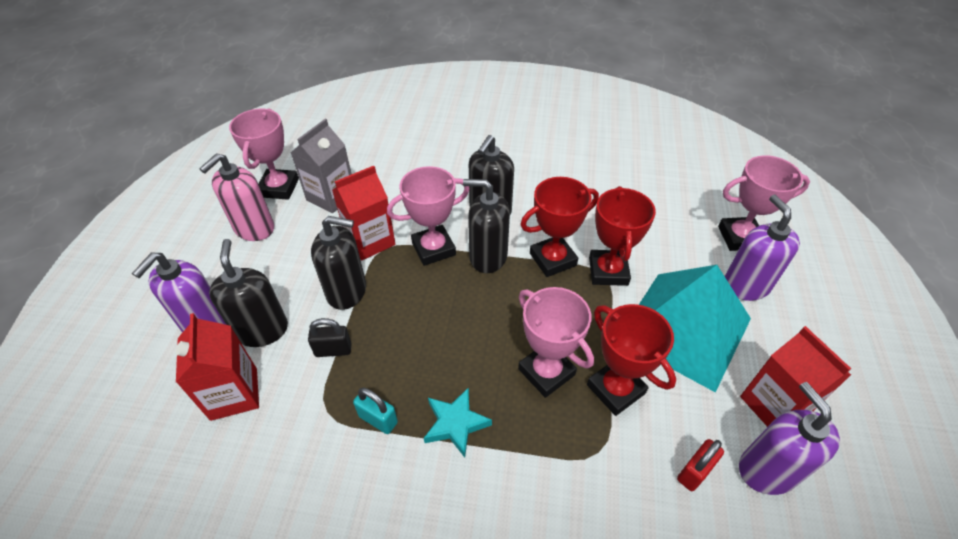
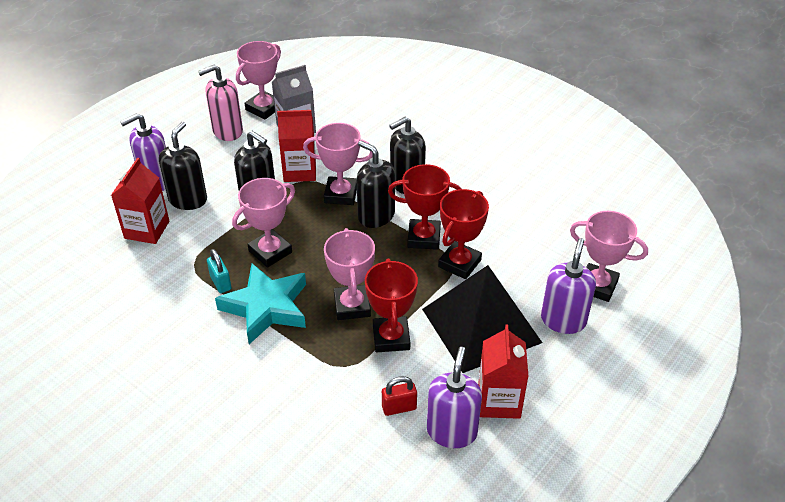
camera: 30 degrees right, 5 degrees down
(333, 350) = (223, 231): black padlock -> none
(408, 350) = (270, 252): none -> pink trophy
(455, 423) = (266, 307): turquoise star -> turquoise star, size x1.76
(684, 328) = (481, 325): turquoise pyramid -> black pyramid

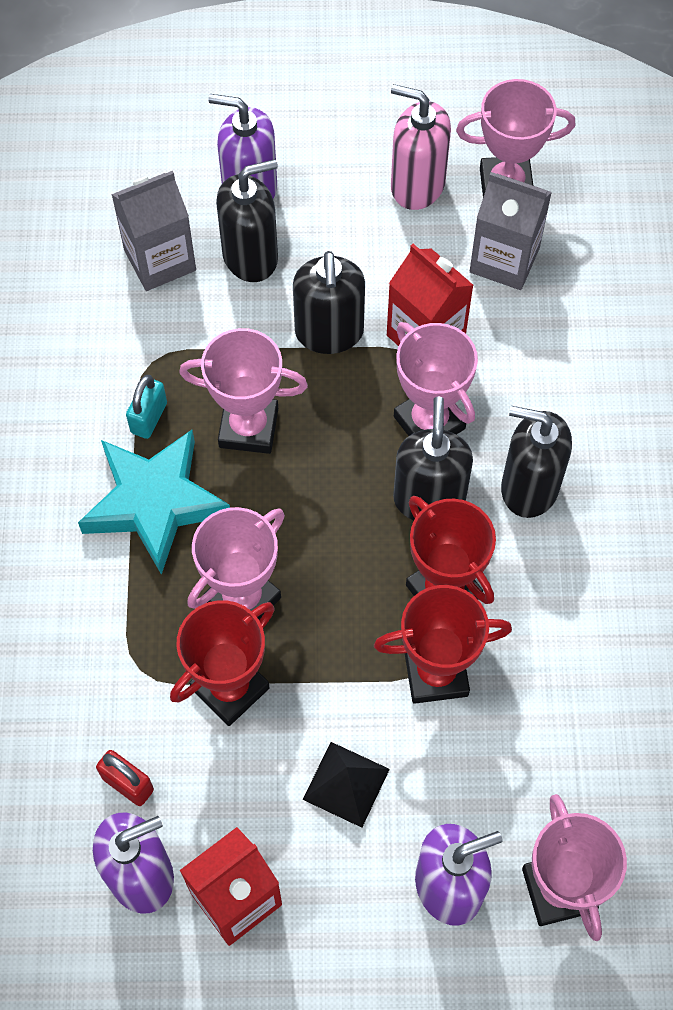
camera: 50 degrees right, 20 degrees up
(147, 230) = (160, 260): red carton -> grey carton
(481, 325) = (346, 784): black pyramid -> black pyramid, size x0.43

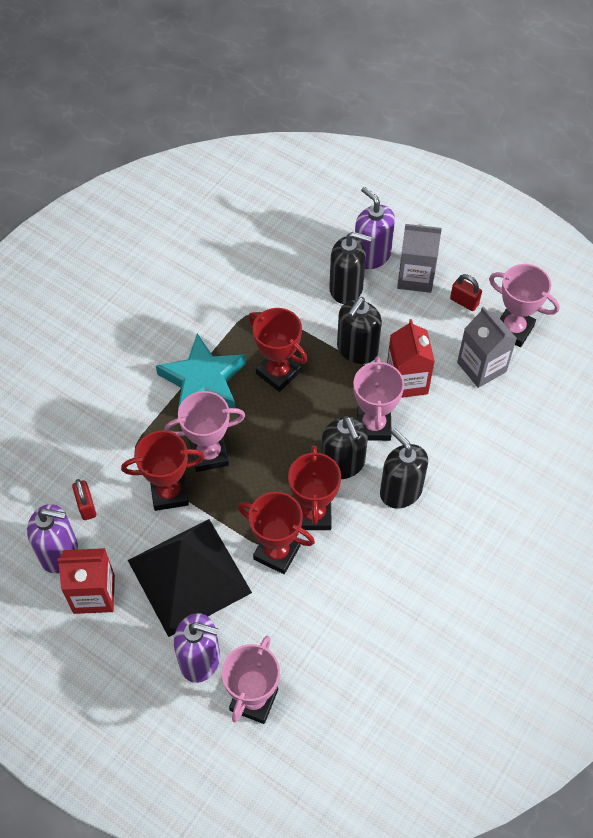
camera: 35 degrees right, 5 degrees down
(149, 418) = (232, 338): turquoise padlock -> none
(160, 260) = (298, 264): grey carton -> grey carton (415, 277)
(248, 428) = (278, 373): pink trophy -> red trophy
(346, 784) = (189, 576): black pyramid -> black pyramid, size x2.30
(417, 185) = (464, 302): pink soap dispenser -> red padlock
(429, 499) = (343, 464): black soap dispenser -> black soap dispenser turned 120 degrees clockwise

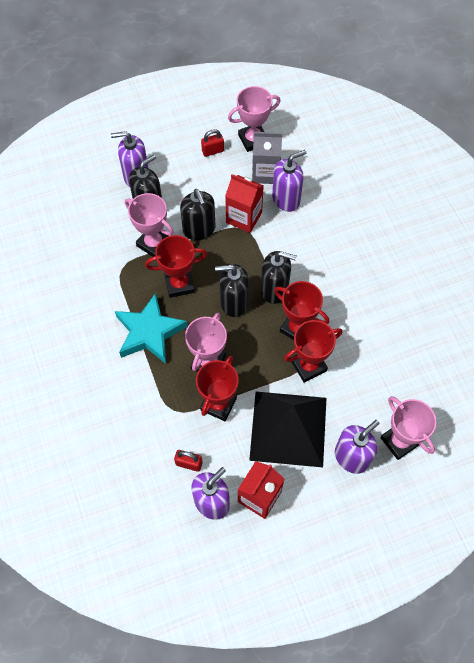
camera: 55 degrees left, 5 degrees up
(373, 426) = (261, 255): pink trophy -> pink trophy (153, 244)
(400, 491) = (317, 270): black soap dispenser -> black soap dispenser (233, 302)
(415, 277) = (173, 164): grey carton -> none
(465, 407) = (286, 199): none -> purple soap dispenser

